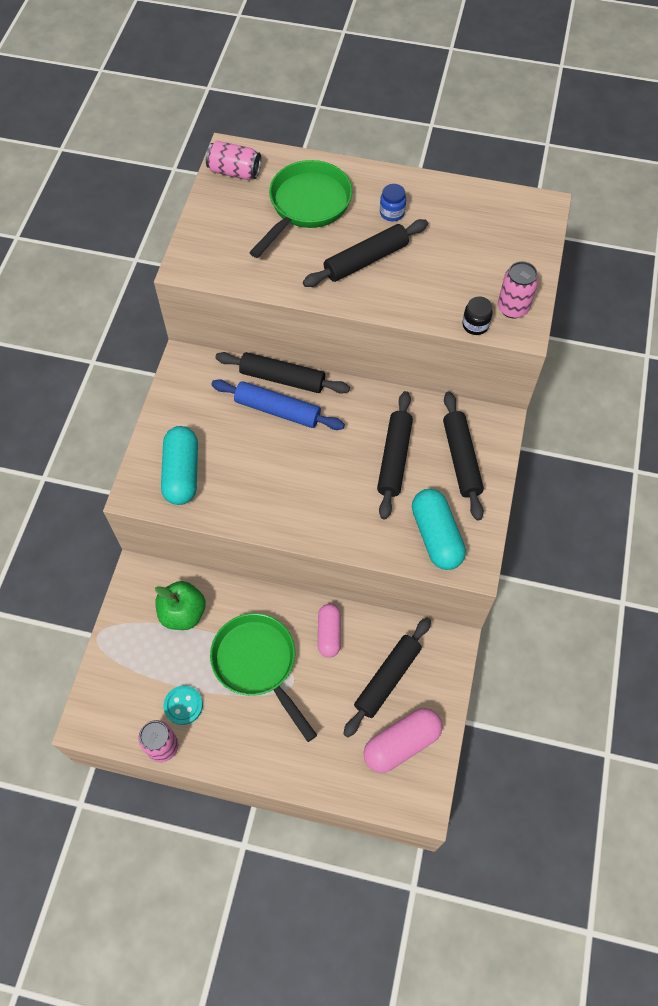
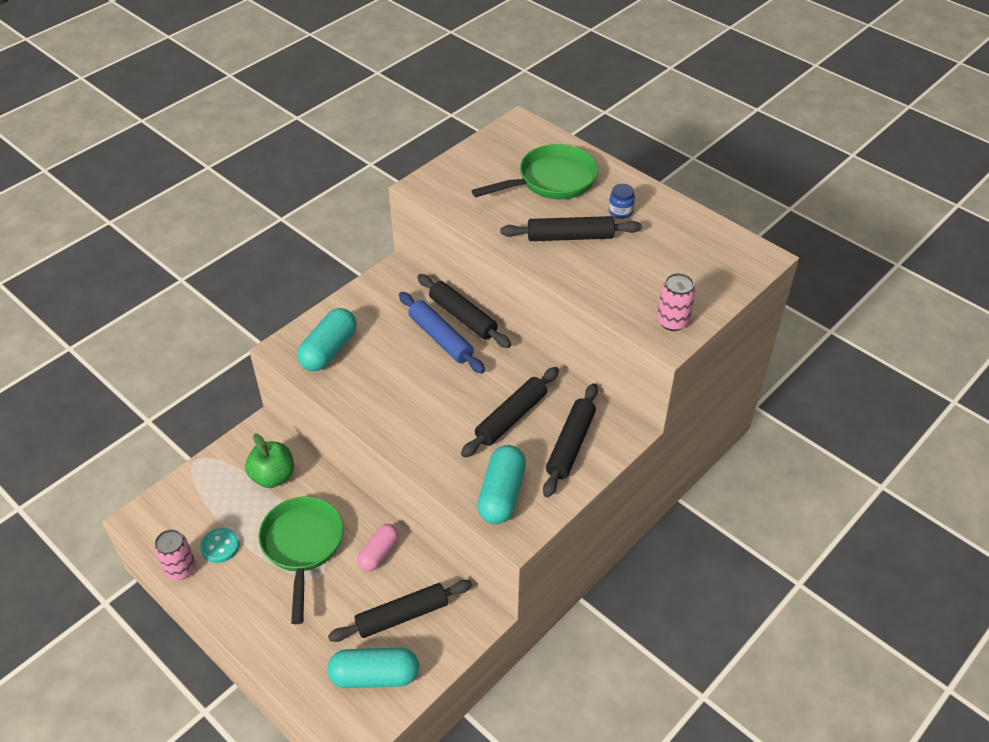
camera: 30 degrees right, 15 degrees down
(234, 172) = (512, 137): pink can -> none
(402, 743) = (375, 676): pink capsule -> turquoise capsule
(475, 325) = (627, 320): black jar -> none

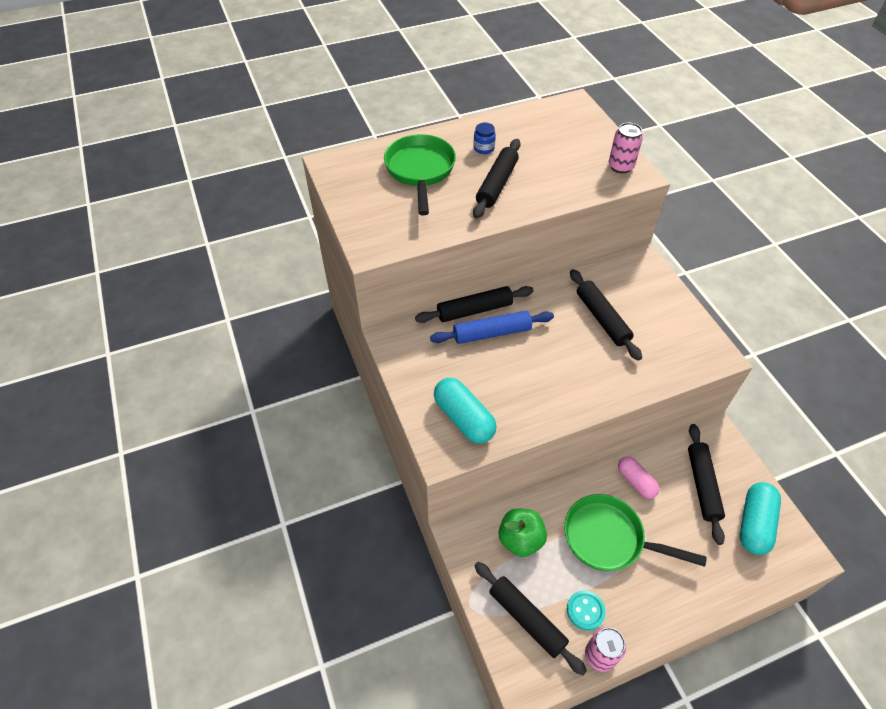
camera: 65 degrees left, 5 degrees up
(502, 494) = (679, 352): turquoise capsule -> none
(570, 445) = (644, 294): black rolling pin -> black rolling pin (526, 619)

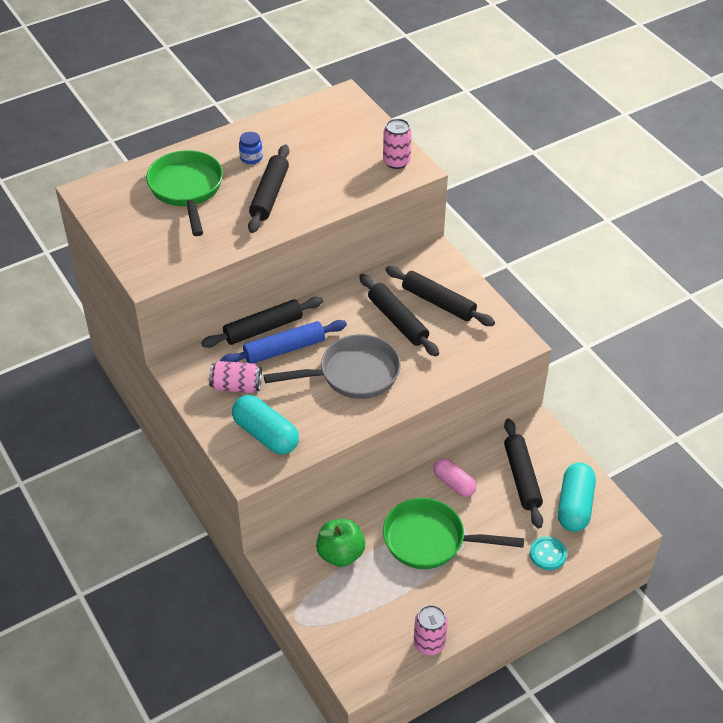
camera: 10 degrees left, 5 degrees down
(442, 364) = (236, 386): none -> pink can
(526, 619) = (354, 623): black rolling pin -> black rolling pin (438, 302)
(555, 367) = (353, 374): none -> grey pan
(585, 610) = (412, 607): turquoise button -> turquoise button (547, 554)

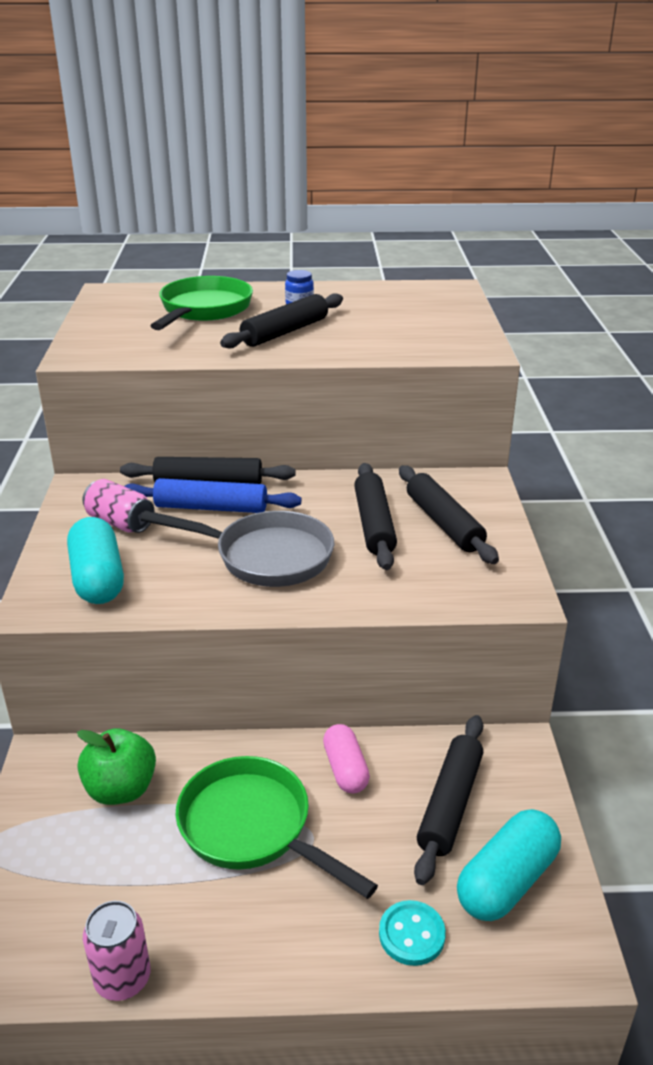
camera: 30 degrees right, 15 degrees down
(396, 162) = (463, 341): pink can -> none

